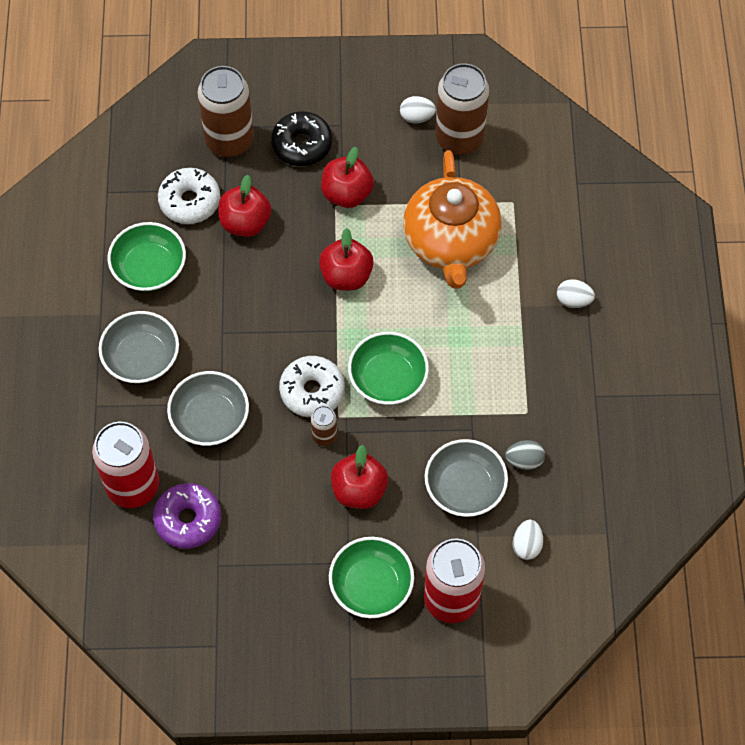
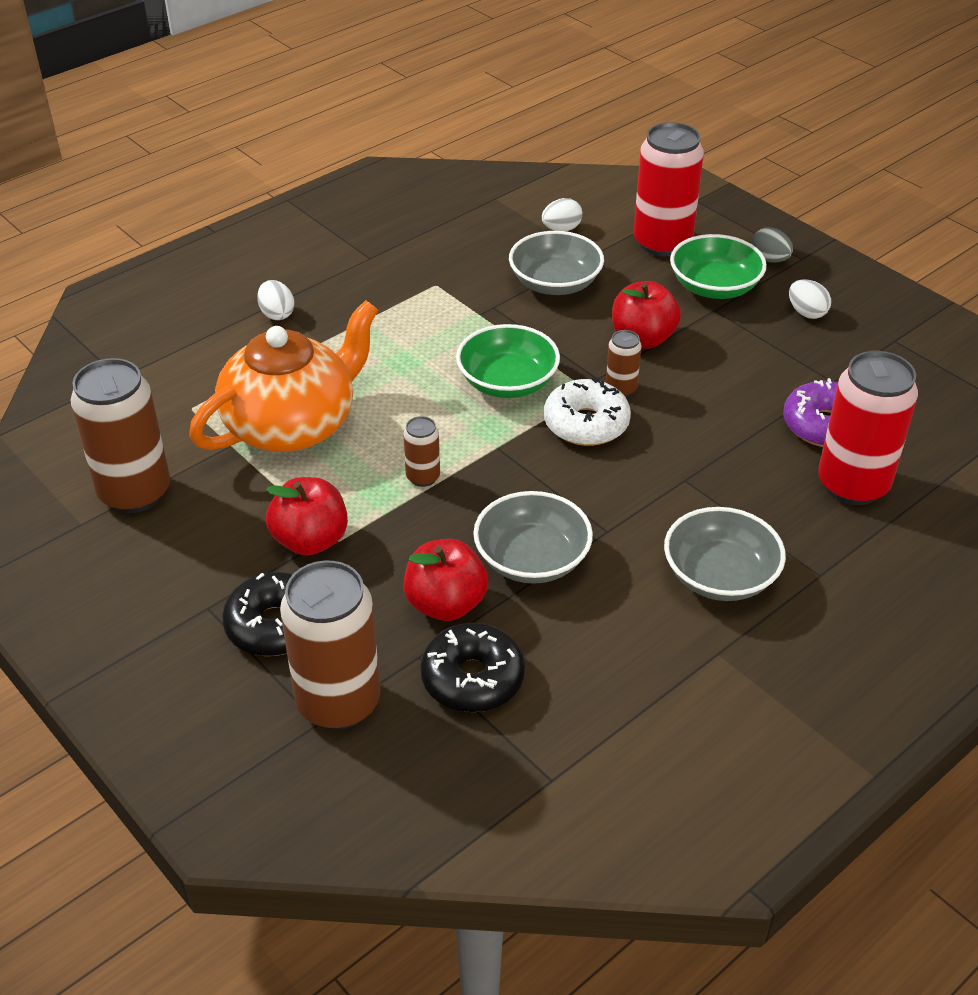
camera: 130 degrees left, 20 degrees down
(149, 268) = (607, 651): green bowl -> none
(190, 201) = (472, 678): white donut -> black donut
(210, 418) = (711, 476): grey bowl -> grey bowl (532, 559)
(346, 276) = (423, 477): red apple -> brown can
(417, 117) = (133, 545): white egg -> white egg (806, 313)
(524, 460) = (485, 265): grey egg -> grey egg (769, 259)

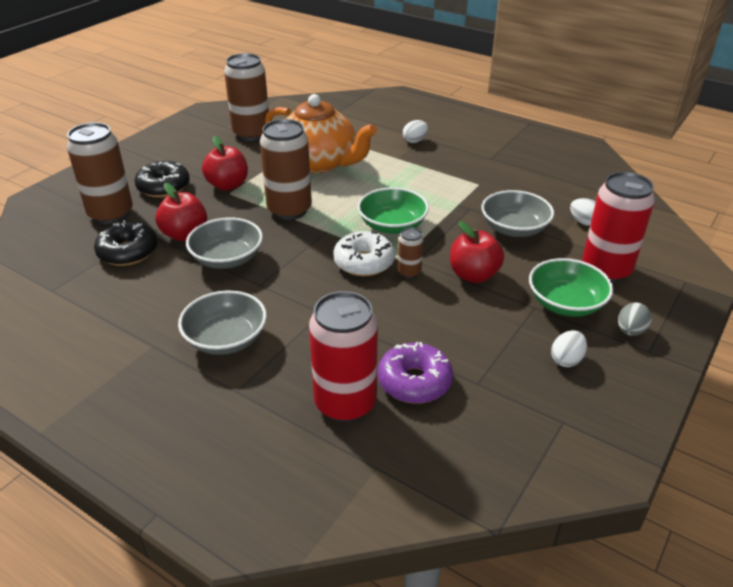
camera: 75 degrees right, 5 degrees down
(423, 477) = (289, 210): brown can -> brown can, size x2.12

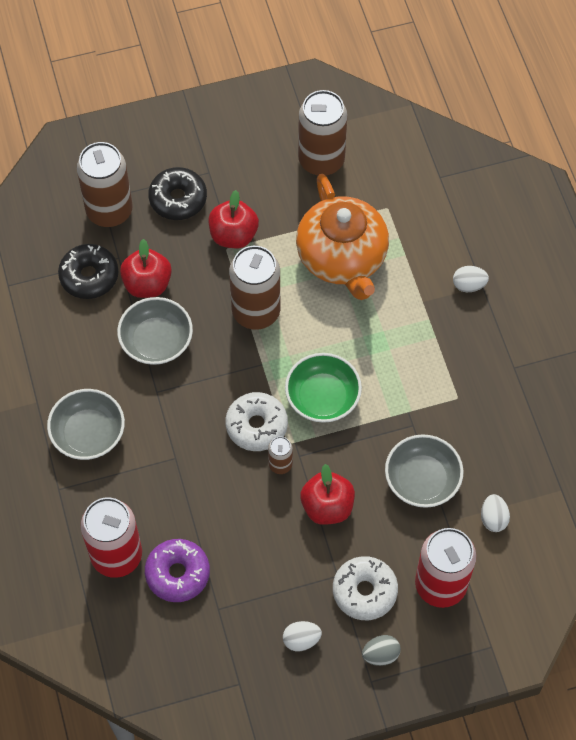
camera: 40 degrees right, 25 degrees up
(566, 303) = (364, 591): green bowl -> white donut

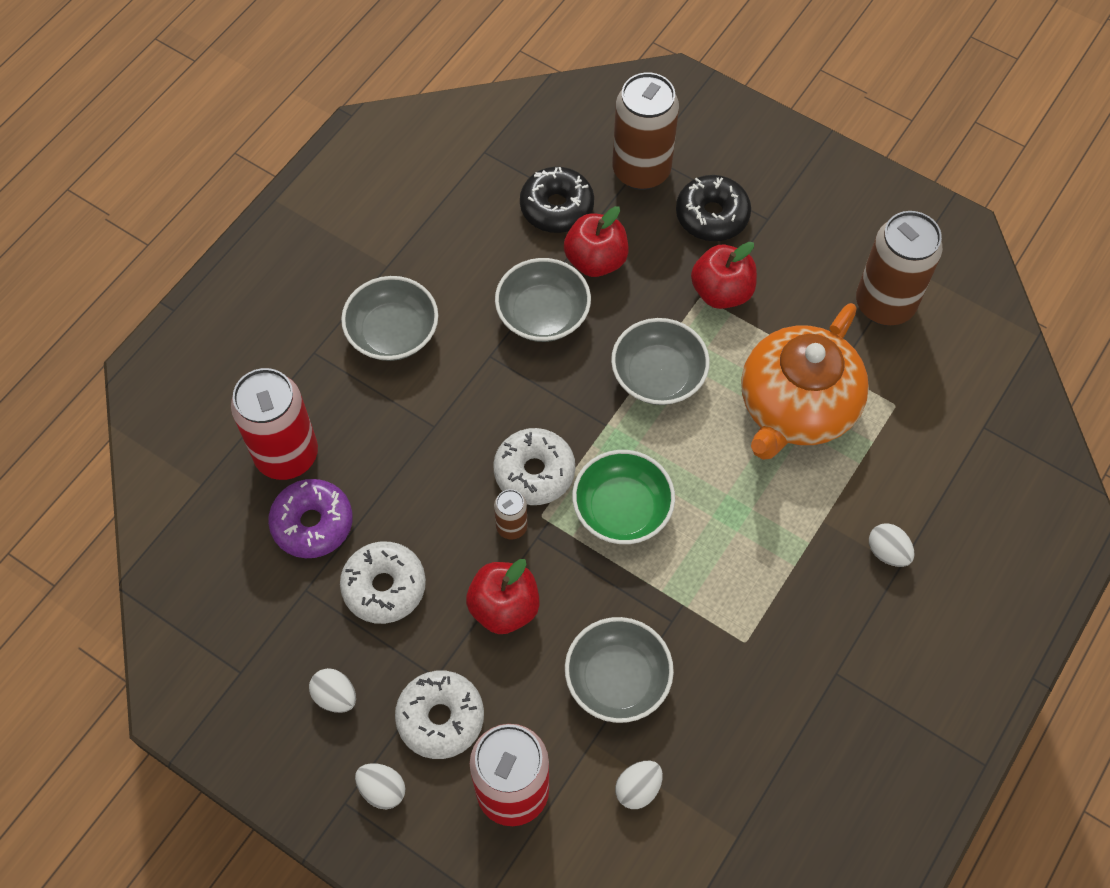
camera: 50 degrees right, 0 degrees up
(256, 312) = (658, 375): brown can -> grey bowl
(256, 563) = (384, 587): none -> white donut
(380, 654) = (382, 790): grey egg -> white egg

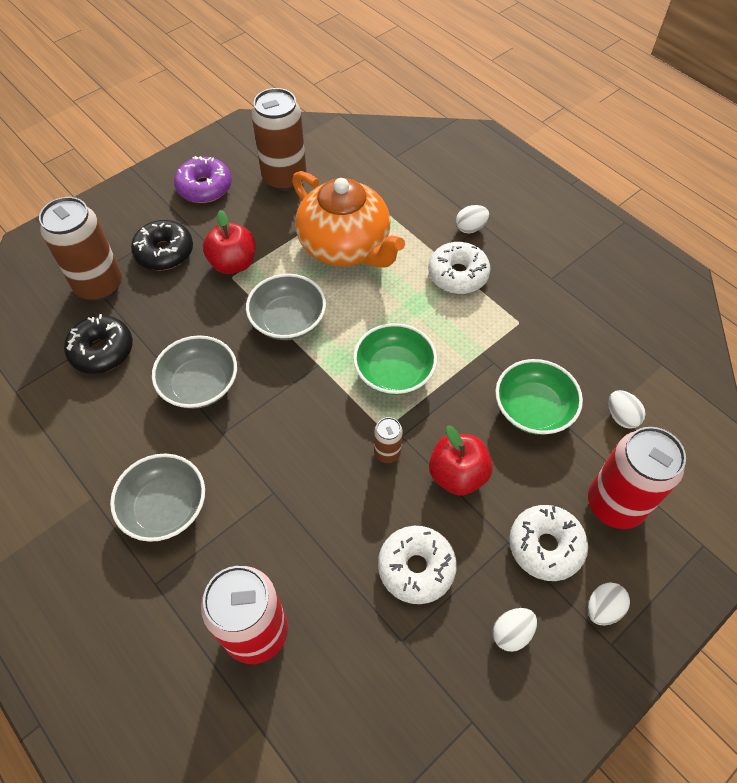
camera: 75 degrees left, 5 degrees down
(312, 523) = (336, 620): purple donut -> purple donut (204, 187)
(534, 472) = (343, 424): white donut -> white donut (458, 275)
(596, 260) = (167, 335): red apple -> none
(617, 679) = (533, 409): grey bowl -> green bowl

